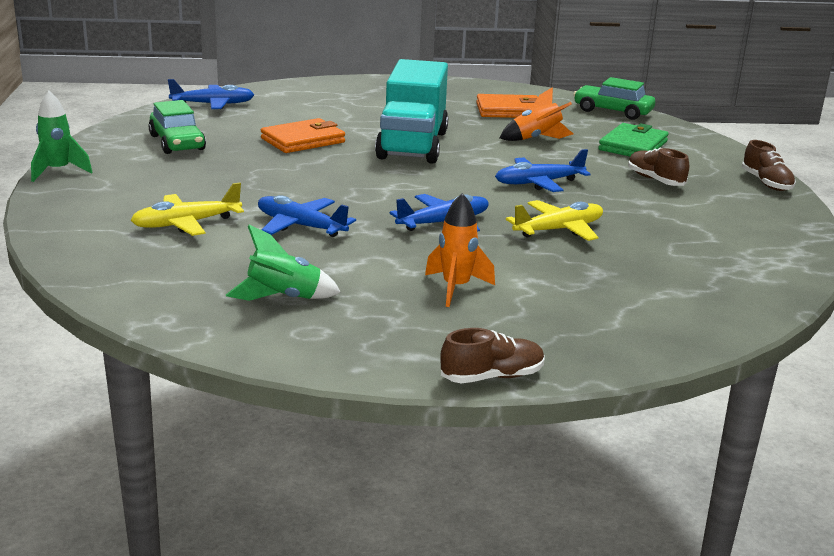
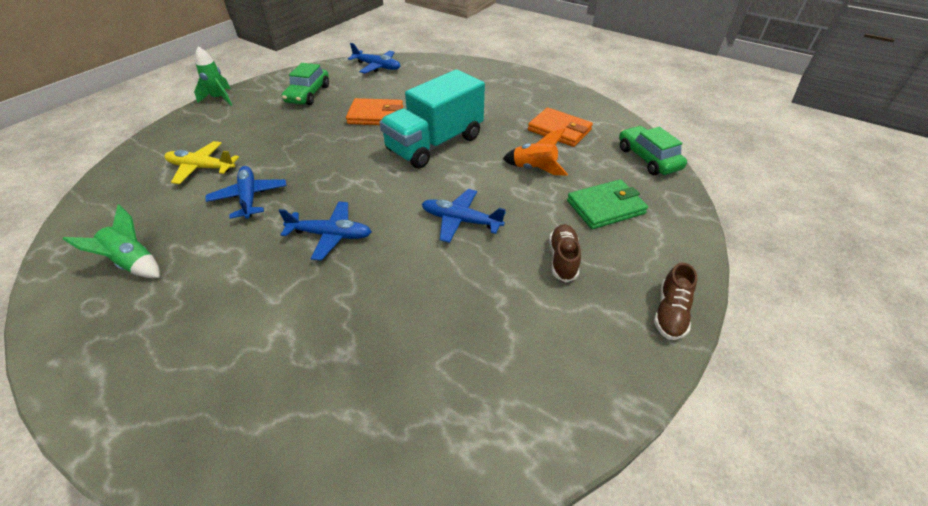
camera: 40 degrees right, 20 degrees up
(456, 288) = (229, 312): orange rocket -> none
(492, 377) = (91, 432): brown shoe -> none
(559, 230) = (393, 284): yellow plane -> none

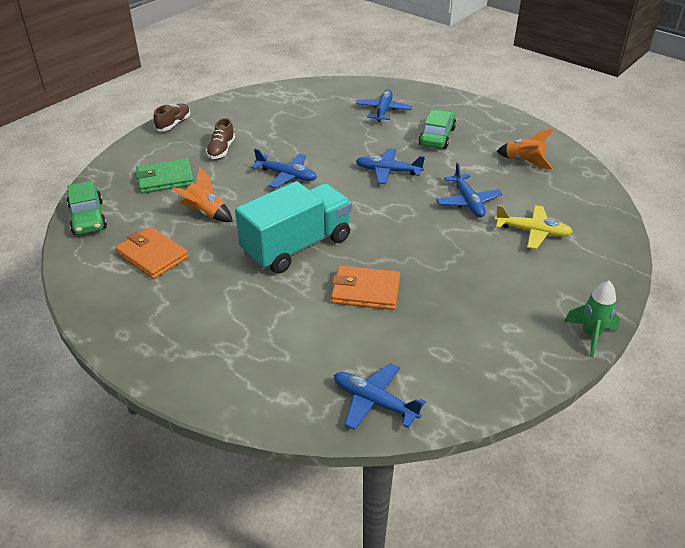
camera: 175 degrees left, 5 degrees down
(133, 263) = (523, 162): green rocket -> orange rocket
(306, 383) = (383, 111): none -> blue plane
(308, 94) = (467, 337): green car -> green car (437, 136)

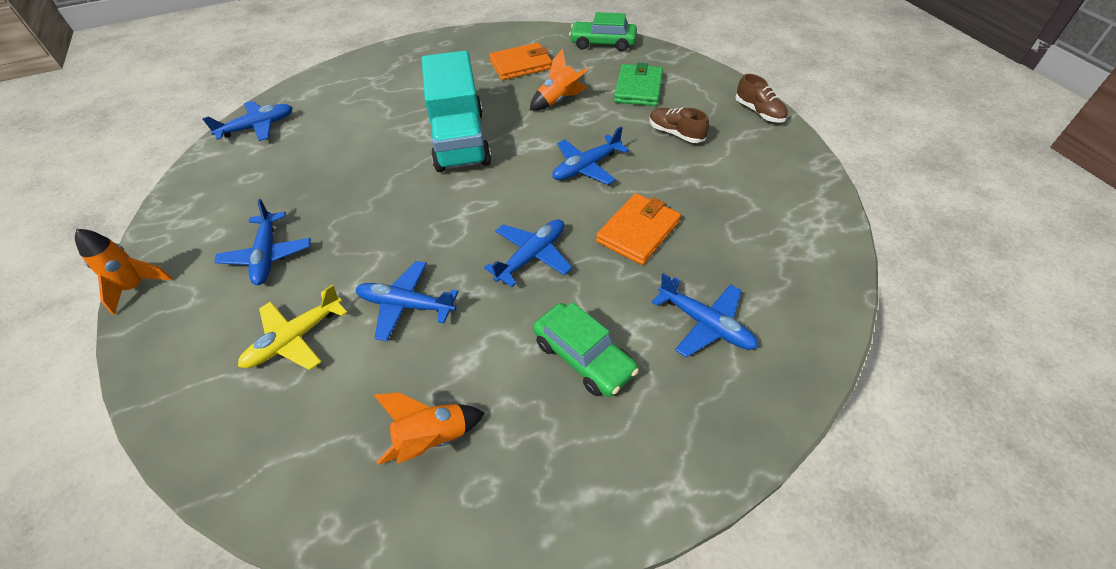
camera: 120 degrees right, 10 degrees up
(365, 291) = (360, 161): orange wallet -> orange wallet (638, 232)
(497, 283) = (267, 255): none -> blue plane
(590, 335) = (136, 287): green rocket -> orange rocket

